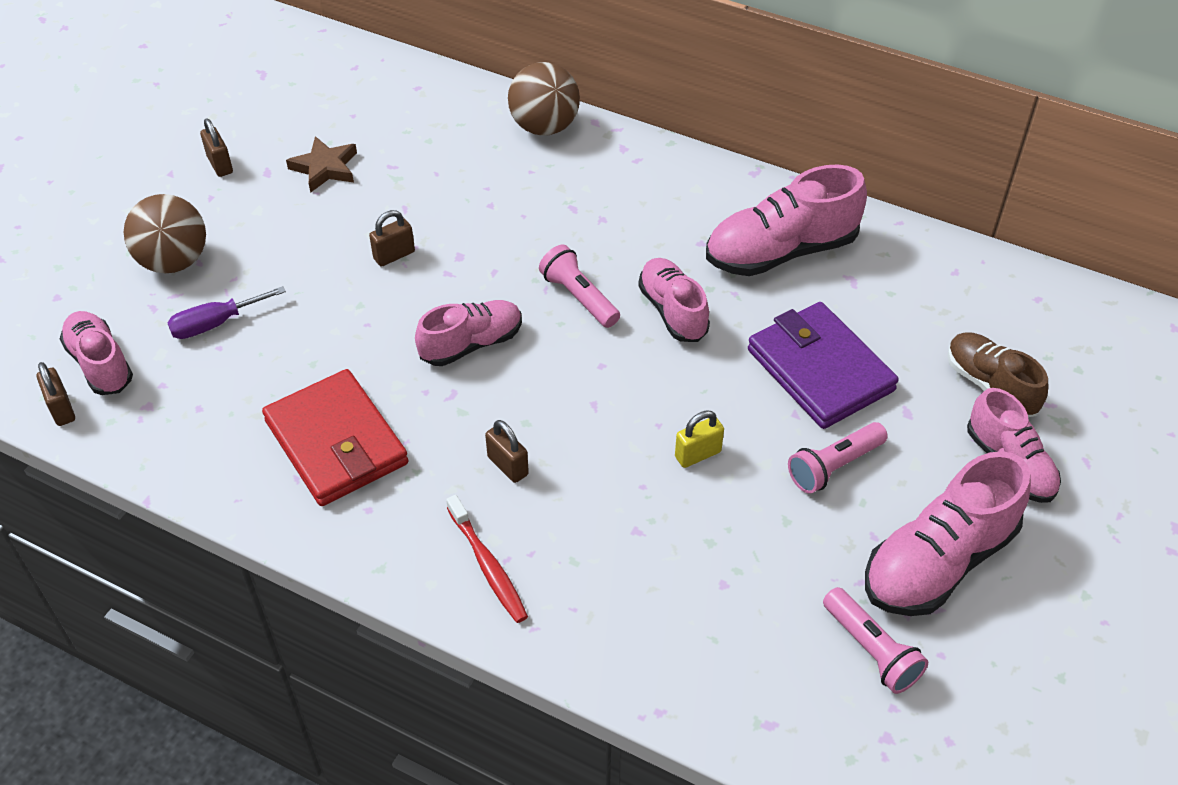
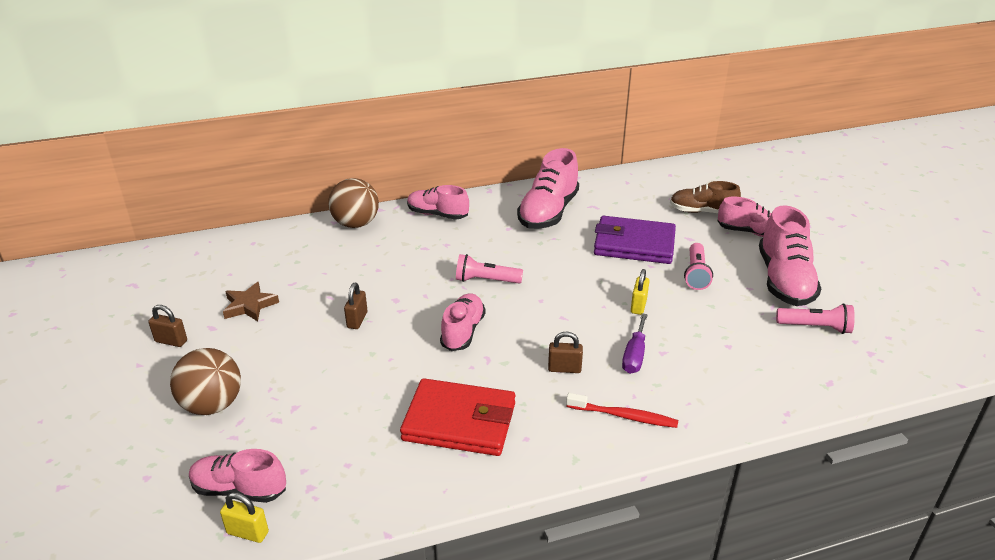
camera: 45 degrees left, 15 degrees down
(62, 409) = (247, 532): brown padlock -> yellow padlock
(215, 324) = (292, 417): purple screwdriver -> purple screwdriver (634, 355)
(673, 311) = (538, 260): pink shoe -> pink shoe (437, 214)

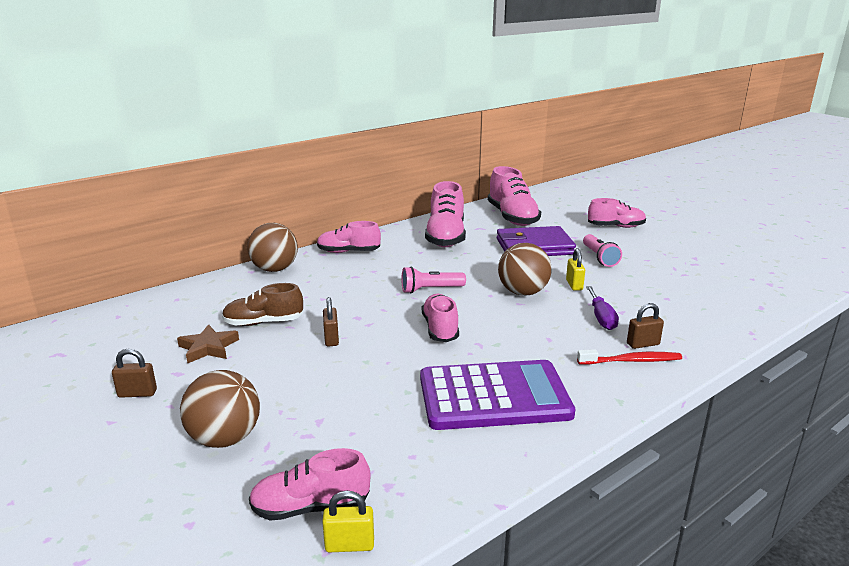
camera: 20 degrees left, 10 degrees down
(459, 422) = (494, 396): red wallet -> purple calculator
(564, 369) = (552, 338): brown padlock -> brown padlock (643, 344)
(576, 304) = (523, 292): none -> brown ball
(702, 212) = (568, 219): brown shoe -> brown shoe (264, 322)
(784, 280) = (667, 251): pink shoe -> pink shoe (512, 217)
(815, 327) = (717, 275): pink flashlight -> none

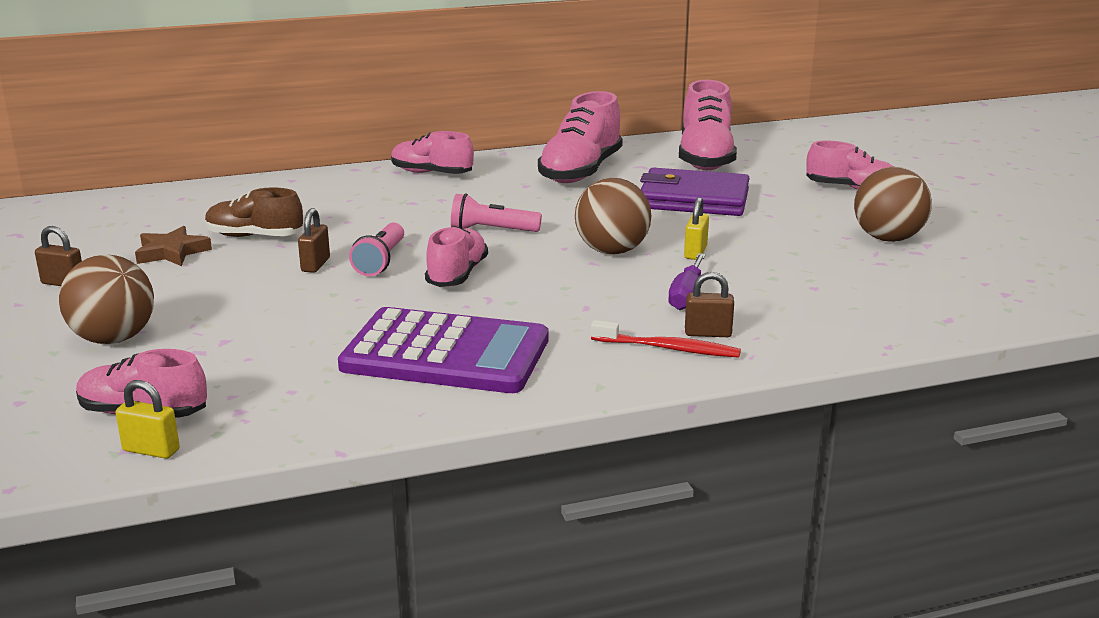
camera: 20 degrees right, 0 degrees up
(275, 269) = (321, 181): brown ball -> brown ball (888, 238)
(599, 257) = (775, 225): pink flashlight -> pink flashlight (381, 261)

